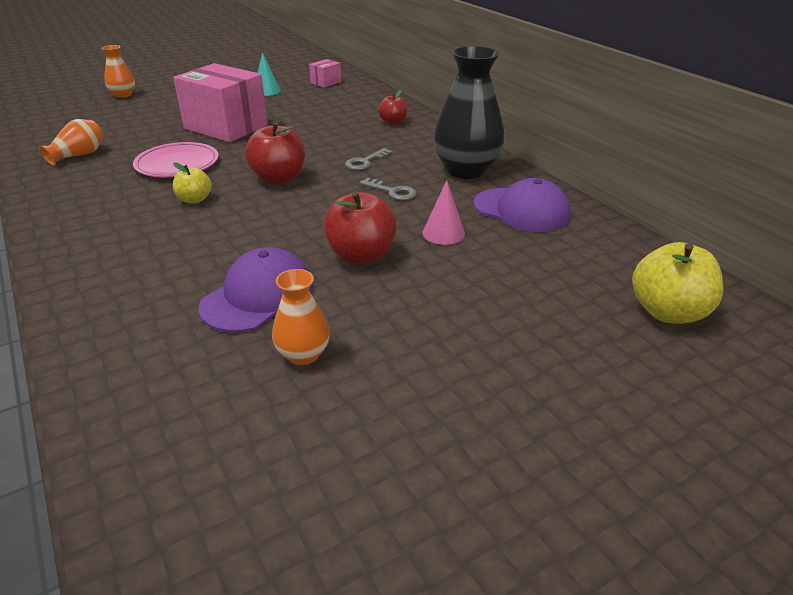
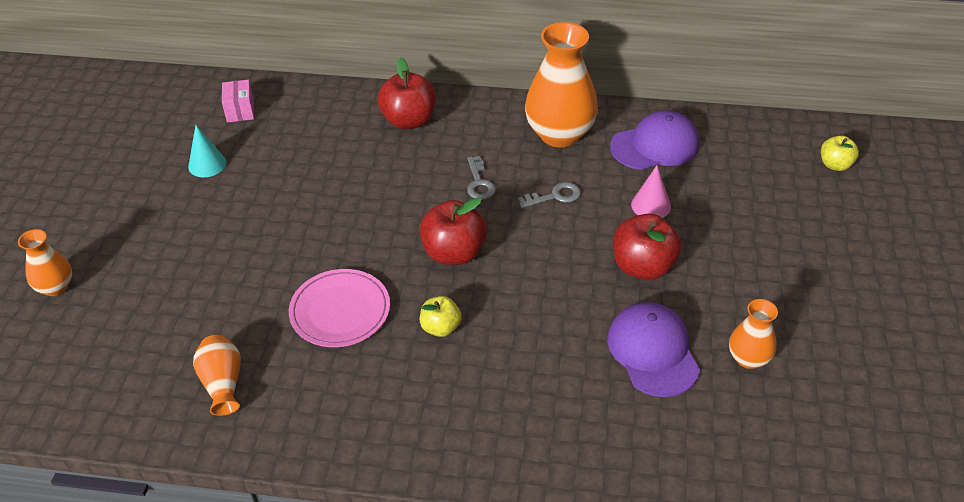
camera: 50 degrees left, 10 degrees up
(226, 127) = (279, 238): pink box -> none
(393, 122) = (409, 120): red apple -> red apple, size x1.70
(466, 170) = (559, 134): black vase -> orange vase
(667, 312) = (835, 165): yellow apple -> yellow apple, size x0.59

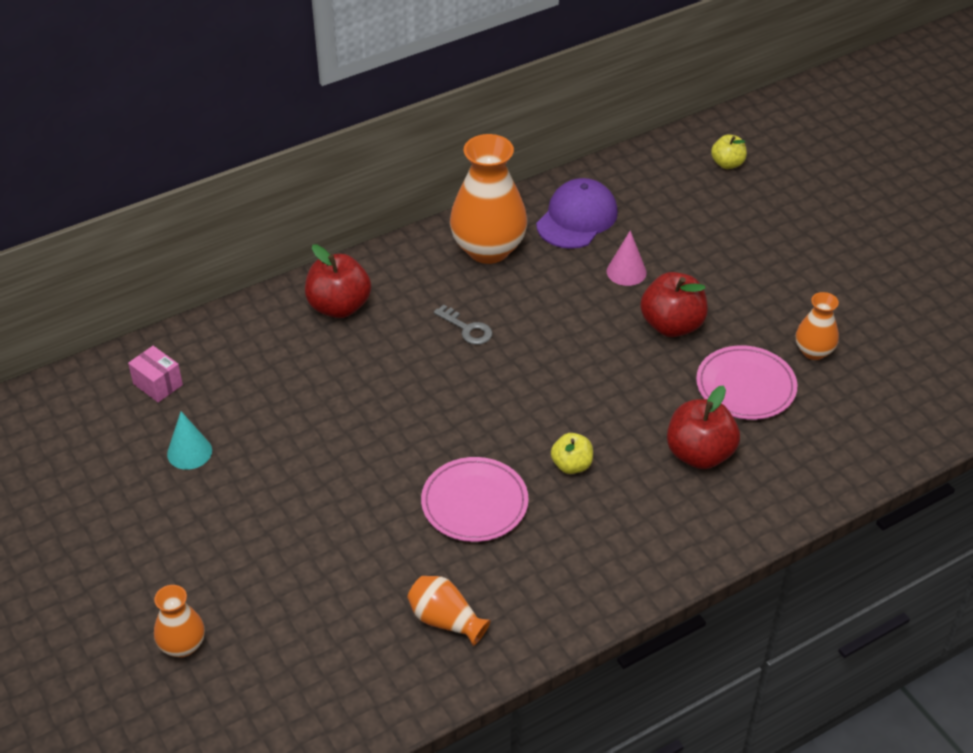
camera: 40 degrees left, 0 degrees up
(454, 253) = (514, 400): red apple -> red apple (699, 454)
(555, 196) = (543, 305): grey key -> none
(653, 351) = (745, 386): purple cap -> pink plate

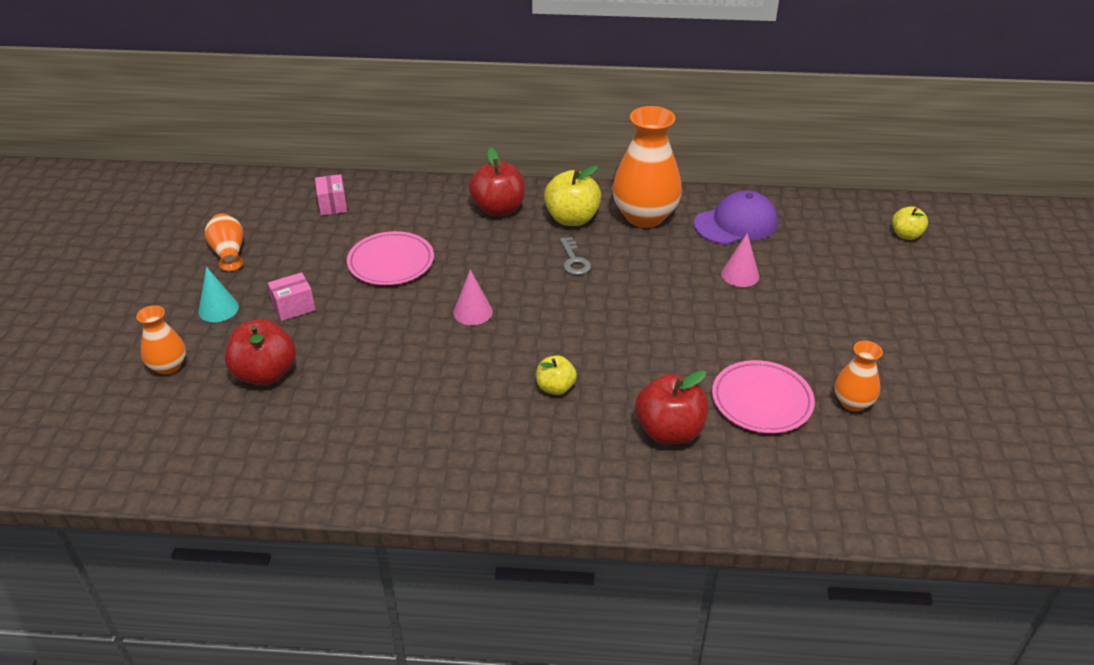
camera: 35 degrees right, 5 degrees down
(189, 452) = (306, 252): turquoise cone -> turquoise cone (218, 309)
(243, 516) = (294, 307): none -> pink box
(422, 284) = (572, 219): none -> yellow apple
(425, 430) = (473, 312): none -> pink cone
(445, 620) = (348, 445): orange vase -> orange vase (229, 253)
(474, 503) = (455, 377): pink plate -> pink plate (391, 262)
(672, 325) = (741, 327): red apple -> red apple (265, 374)

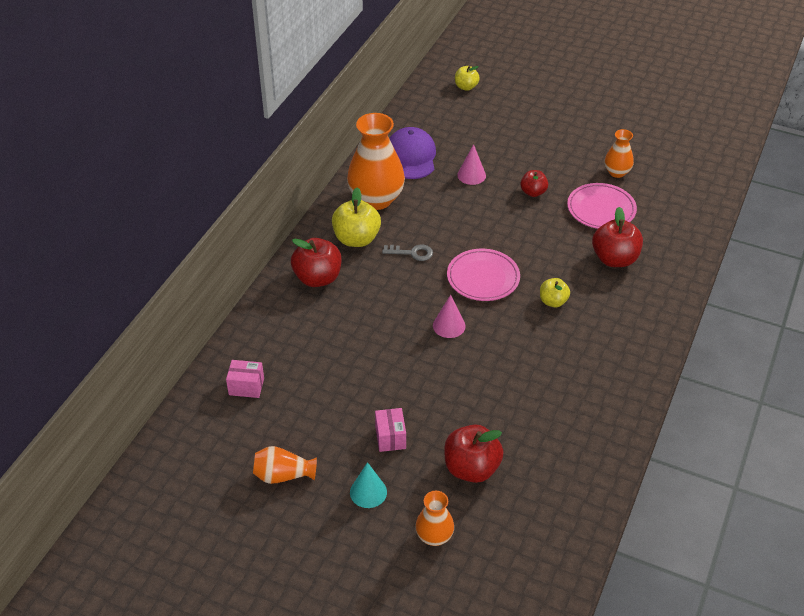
camera: 70 degrees left, 5 degrees up
(391, 262) = (358, 362): pink plate -> pink plate (483, 278)
(748, 331) = (533, 192): none -> red apple

